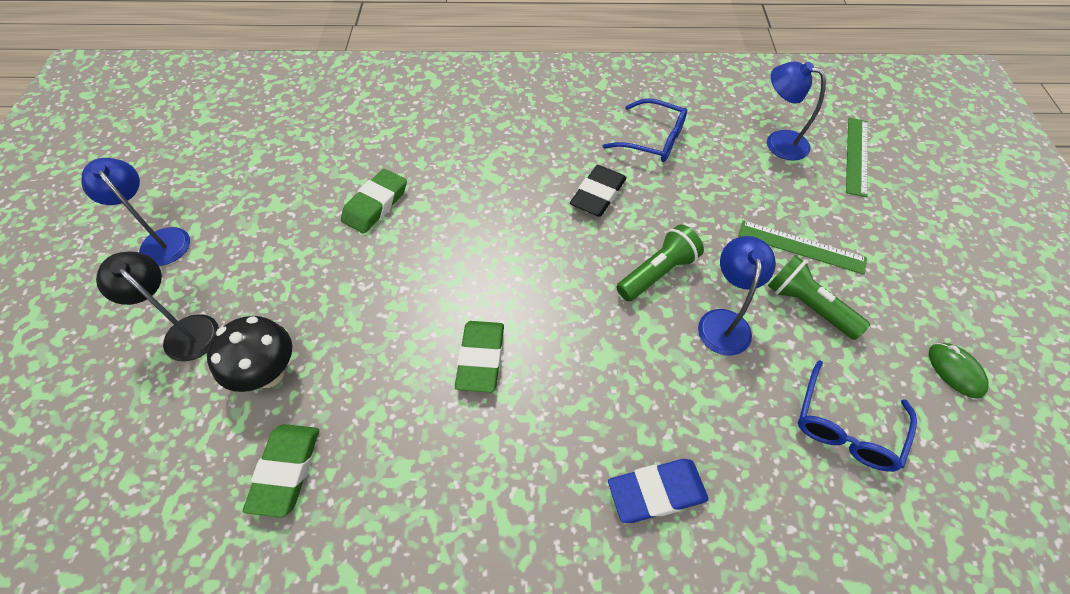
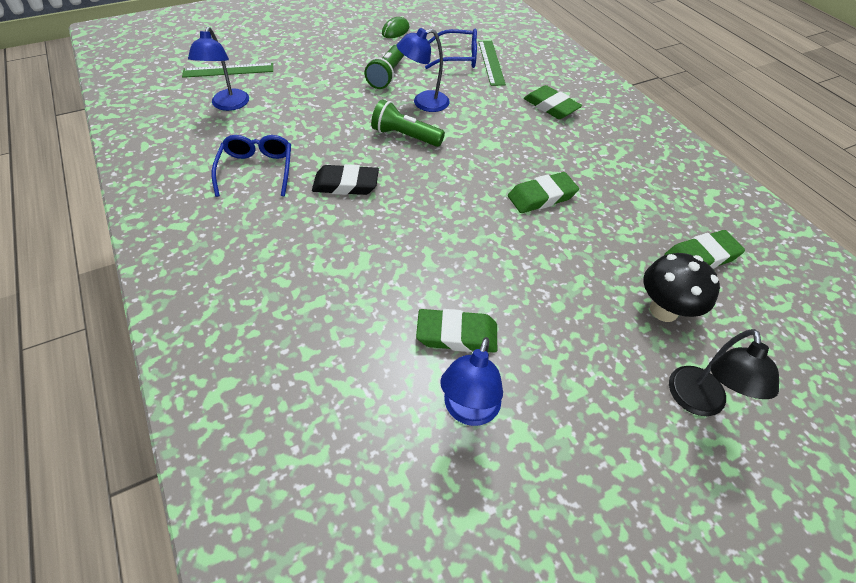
camera: 120 degrees left, 5 degrees down
(161, 240) = (652, 526): blue lamp -> blue lamp (468, 411)
(656, 492) = (551, 106): blue eraser -> green eraser
(801, 247) = (338, 83): green ruler -> green ruler (491, 62)

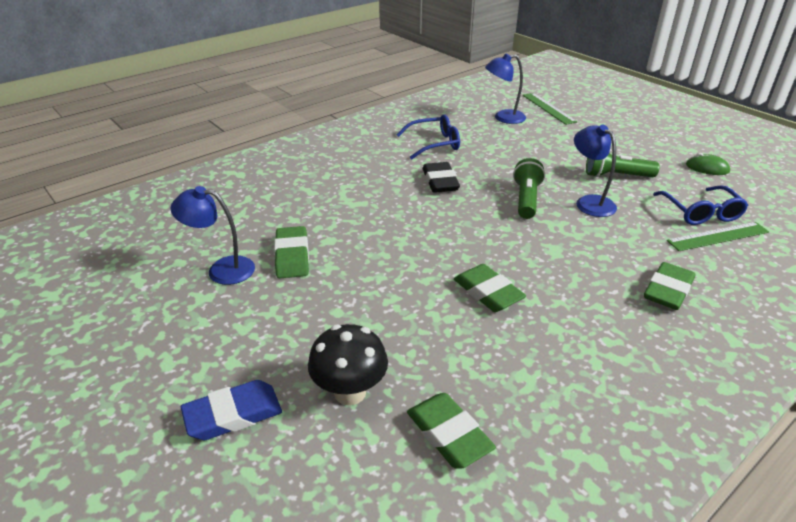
camera: 80 degrees right, 15 degrees down
(697, 402) = (233, 414): black lamp -> blue eraser

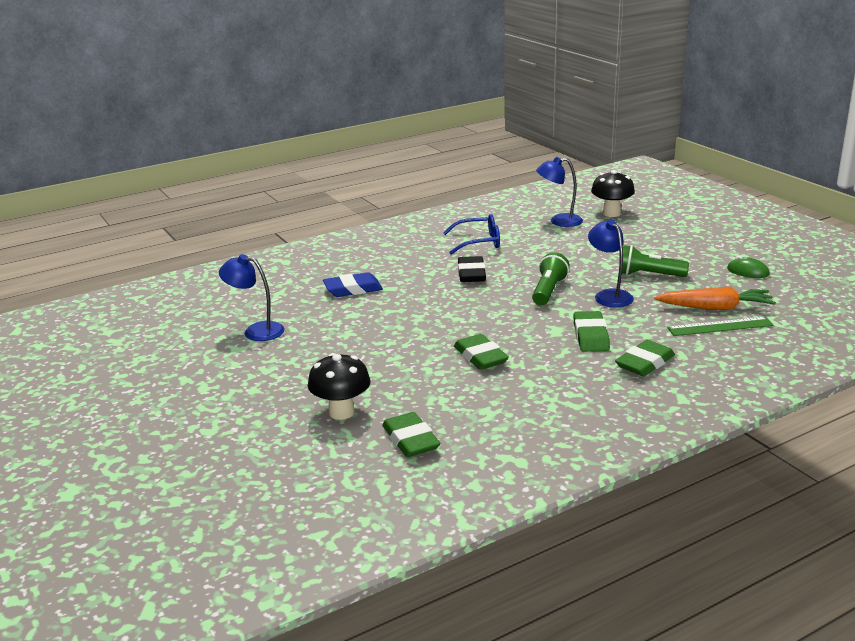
camera: 10 degrees right, 10 degrees down
(233, 414) = (248, 419): blue eraser -> blue eraser (353, 289)
(292, 256) = (318, 324): green eraser -> green eraser (591, 336)
(548, 108) = (611, 213): green ruler -> black mushroom
(701, 213) = (715, 308): blue glasses -> orange carrot

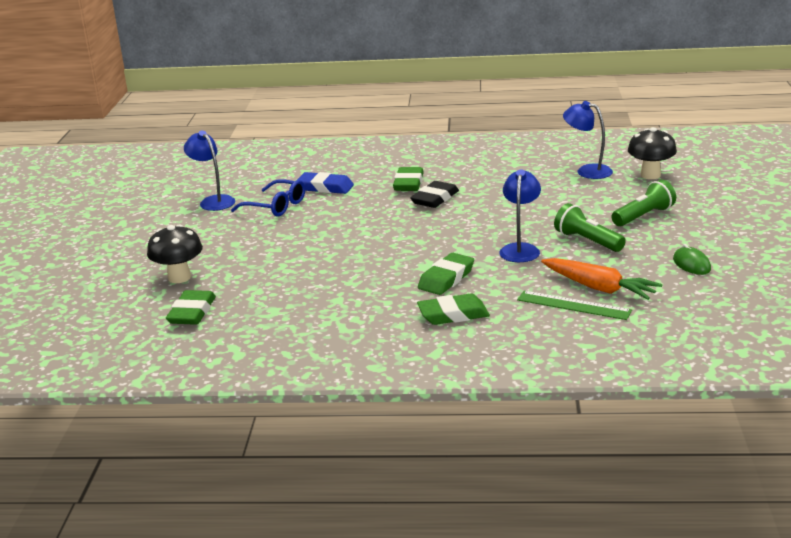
camera: 35 degrees right, 0 degrees up
(479, 242) = (485, 173): blue glasses -> blue glasses (276, 206)
(480, 357) = (334, 268): green eraser -> green eraser (408, 183)
(548, 291) = (474, 231): green flashlight -> green flashlight (643, 216)

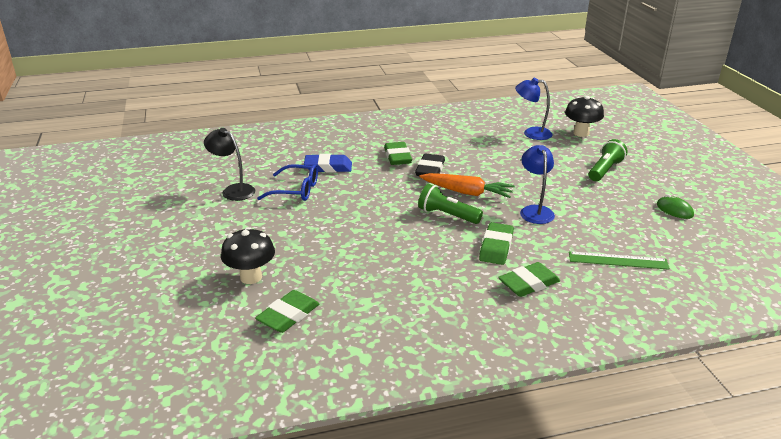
camera: 20 degrees left, 5 degrees up
(192, 312) = (288, 315): green eraser -> green eraser turned 45 degrees clockwise
(213, 201) = (233, 190): blue lamp -> black lamp
(587, 241) = (581, 197): green flashlight -> green flashlight (447, 215)
(599, 288) = (624, 241): orange carrot -> orange carrot (467, 192)

